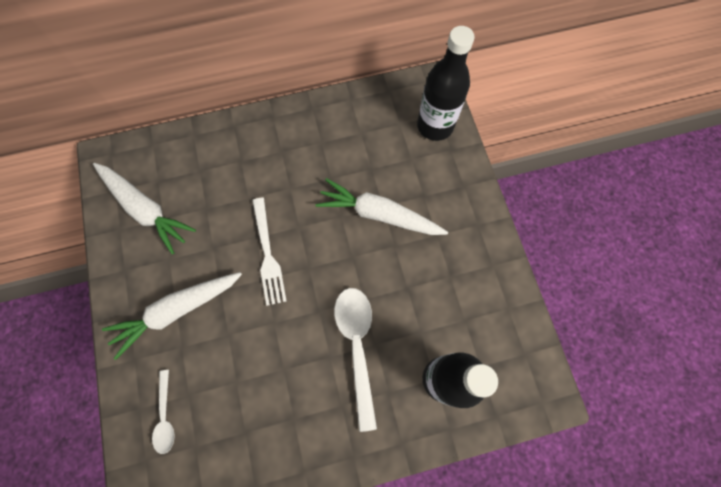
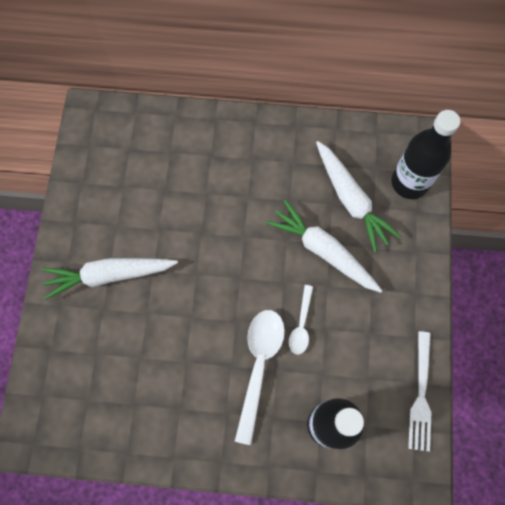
camera: 20 degrees right, 0 degrees up
(145, 209) = (110, 172): white carrot -> white carrot (351, 200)
(165, 416) = (70, 364): white spoon -> white spoon (301, 325)
(268, 254) = (207, 252): white fork -> white fork (421, 395)

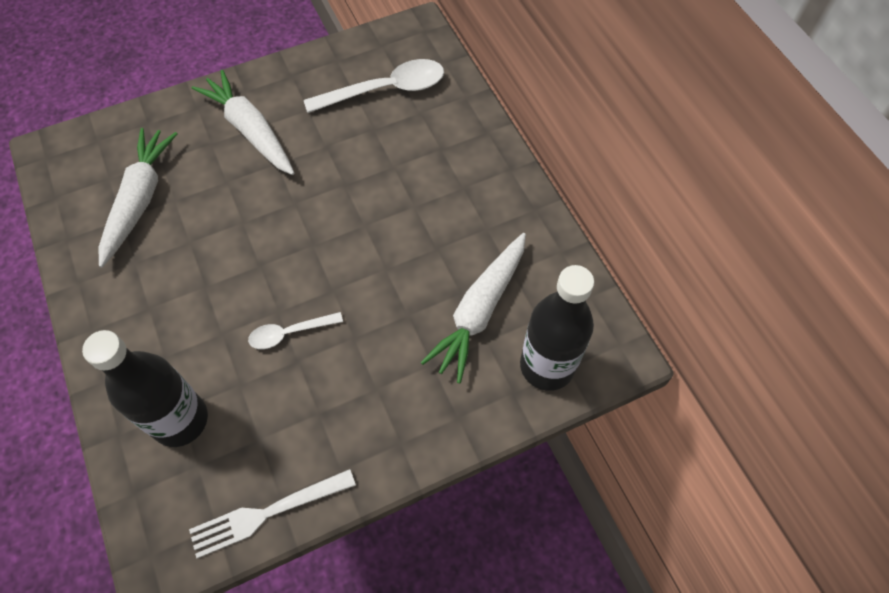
camera: 60 degrees right, 10 degrees down
(259, 366) = (218, 313): white spoon -> white spoon (385, 90)
(323, 250) = (395, 312): white carrot -> white carrot (140, 200)

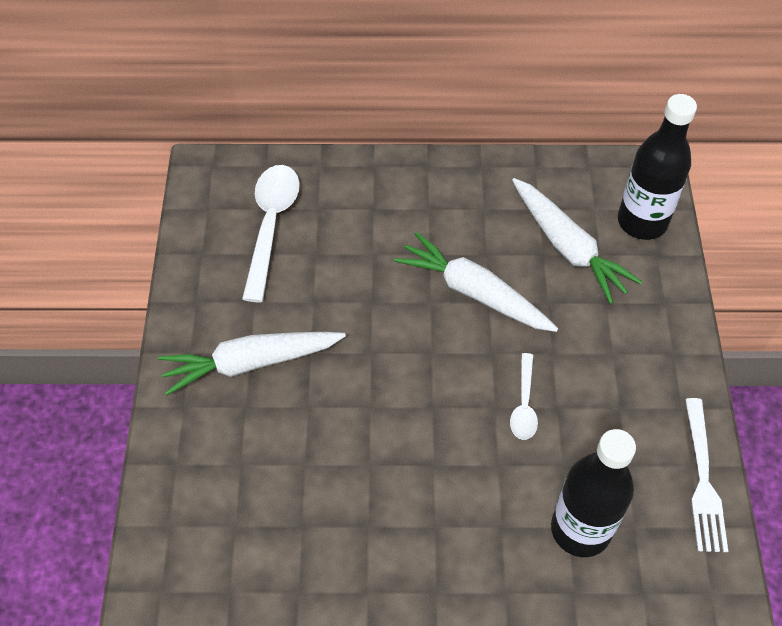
camera: 65 degrees left, 5 degrees down
(140, 200) = (285, 499): white carrot -> white carrot (474, 292)

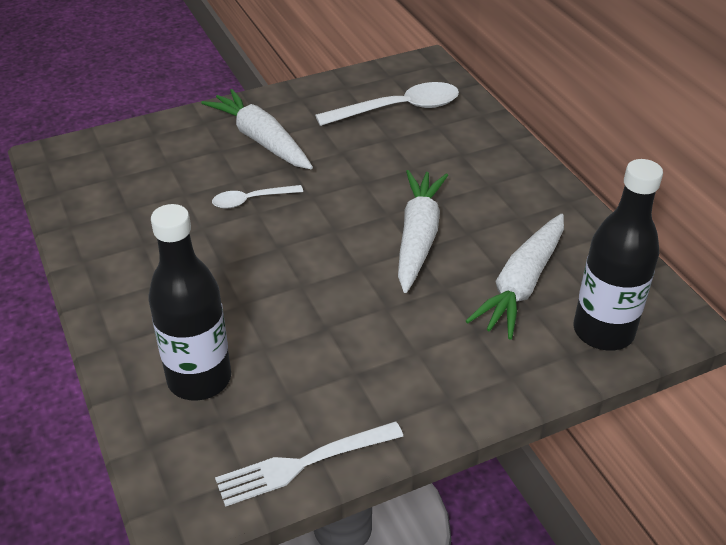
camera: 65 degrees right, 15 degrees down
(524, 404) = (316, 303): white spoon -> white spoon (251, 200)

